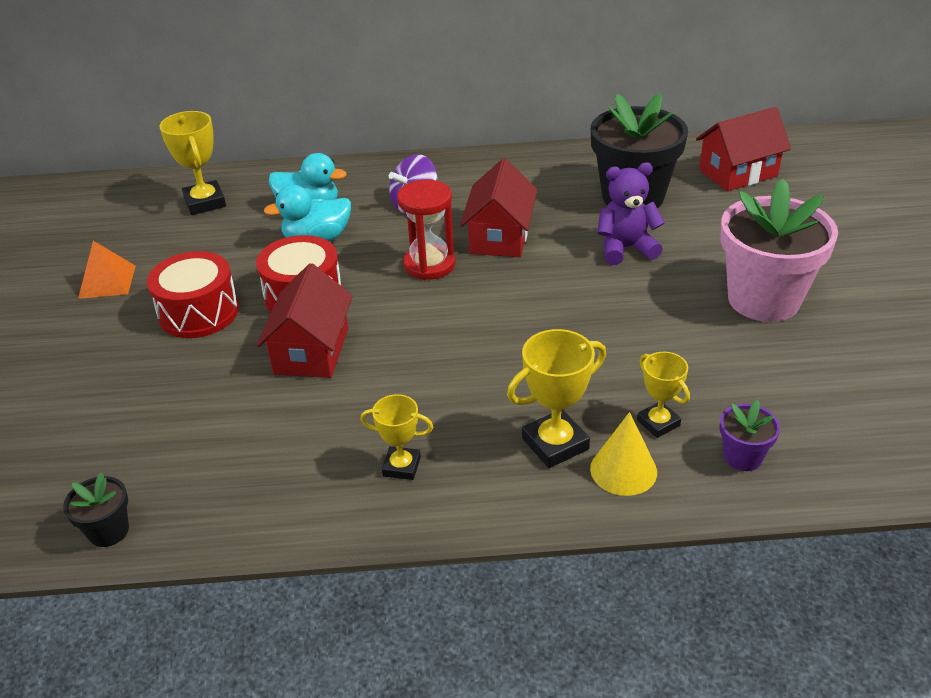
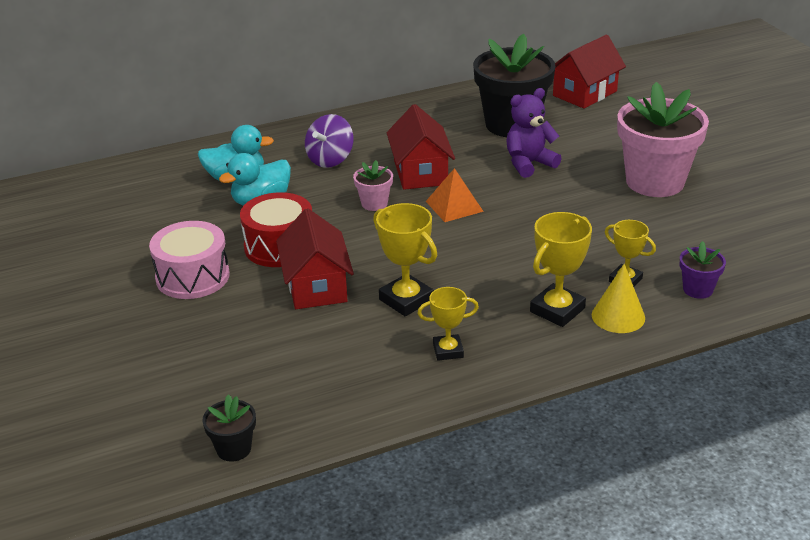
camera: 20 degrees left, 5 degrees down
(107, 281) = (85, 269): orange pyramid -> orange pyramid (454, 206)
(199, 312) = (192, 277): red drum -> pink drum
(205, 202) = (132, 189): yellow trophy -> yellow trophy (406, 300)
(429, 264) = (374, 203): red hourglass -> pink flower pot

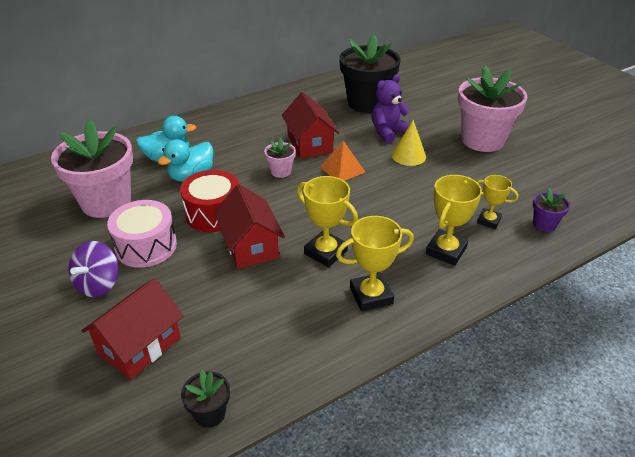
camera: 10 degrees left, 5 degrees up
(153, 225) = (106, 202): none -> pink flower pot
(330, 159) = (239, 138): purple spinning top -> purple spinning top (99, 284)
(448, 351) = (371, 295): yellow trophy -> yellow trophy, size x1.56
(585, 93) = (411, 77): red house -> red house (140, 346)
(618, 316) = (493, 252): yellow cone -> yellow cone (408, 156)

